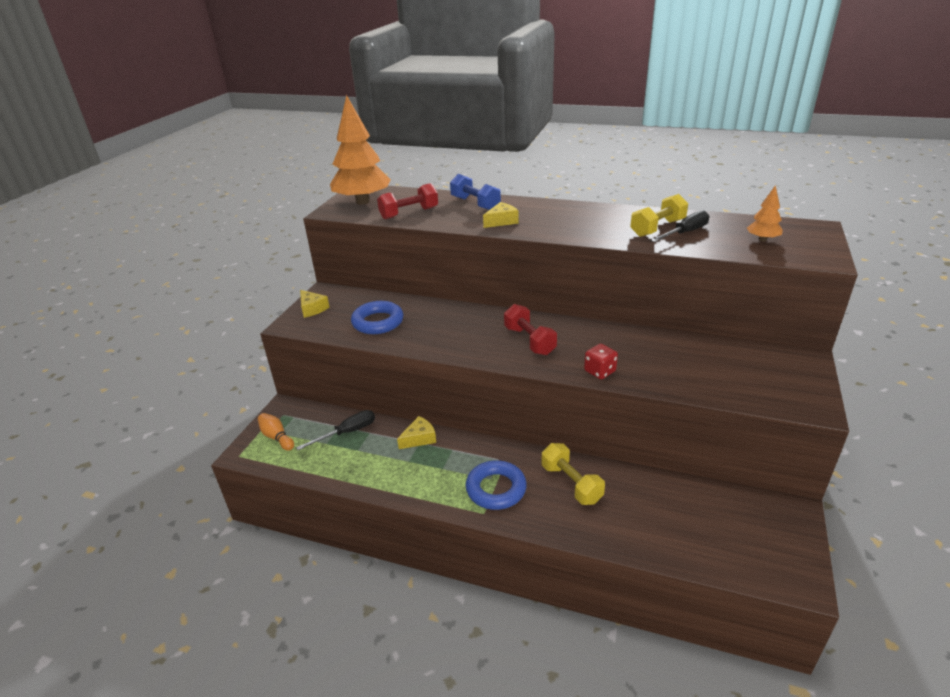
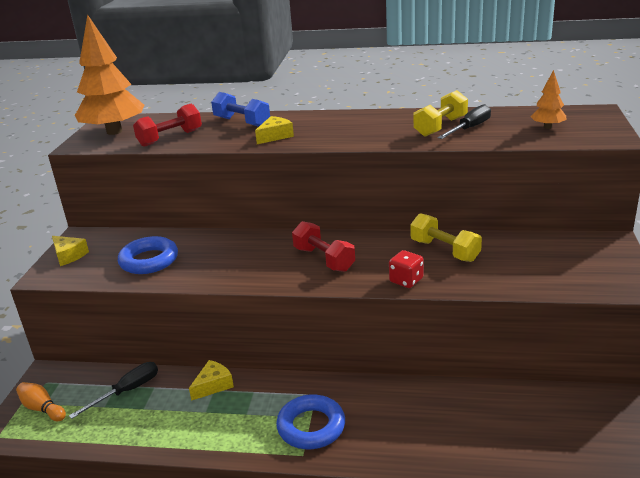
camera: 10 degrees left, 5 degrees down
(571, 484) = (392, 408): yellow dumbbell -> yellow dumbbell (444, 250)

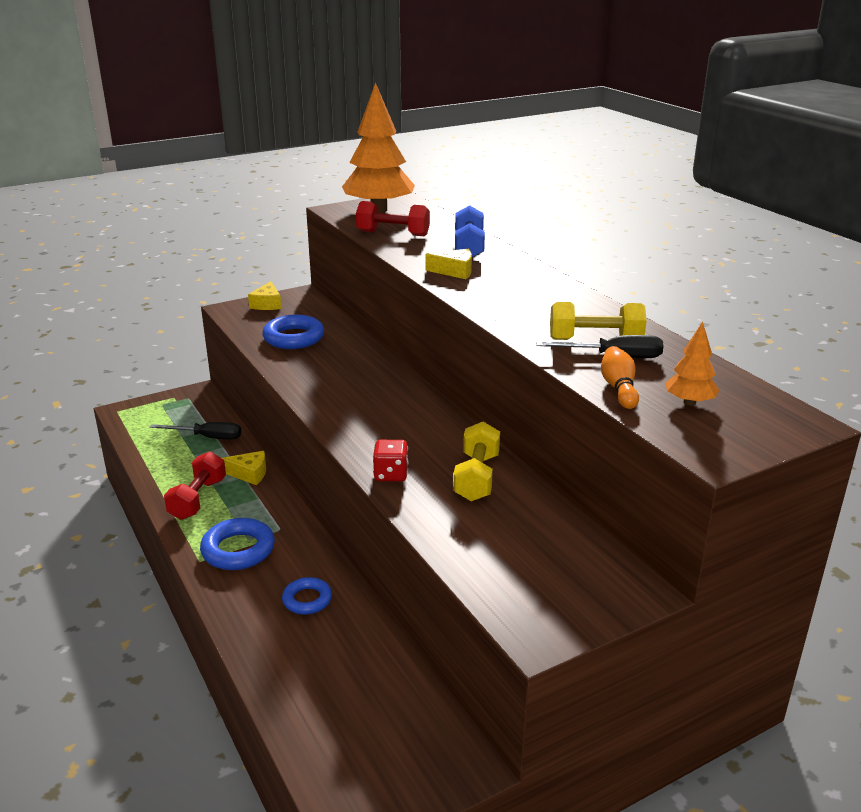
camera: 50 degrees right, 0 degrees up
(42, 409) = (158, 412): orange bowling pin -> orange bowling pin (619, 388)
(323, 259) = (383, 416): red dumbbell -> red dumbbell (198, 499)
(409, 411) = (307, 600): none -> blue ring

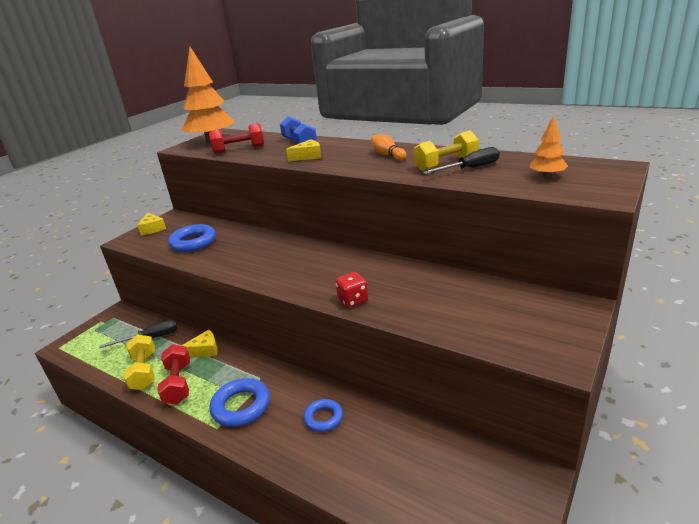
camera: 25 degrees left, 0 degrees up
(476, 477) = (409, 280): yellow dumbbell -> yellow dumbbell (144, 371)
(619, 388) = (498, 182): orange bowling pin -> orange bowling pin (387, 155)

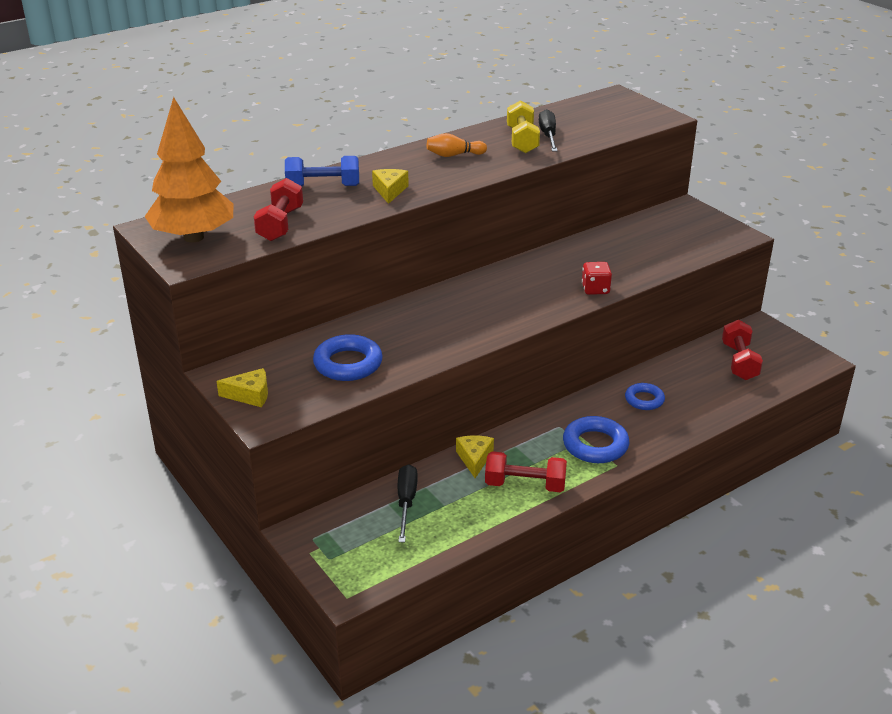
camera: 70 degrees left, 5 degrees up
(144, 371) = (479, 511): yellow dumbbell -> none
(440, 476) = (739, 362): none -> red dumbbell
(547, 176) = (604, 118): orange tree -> none

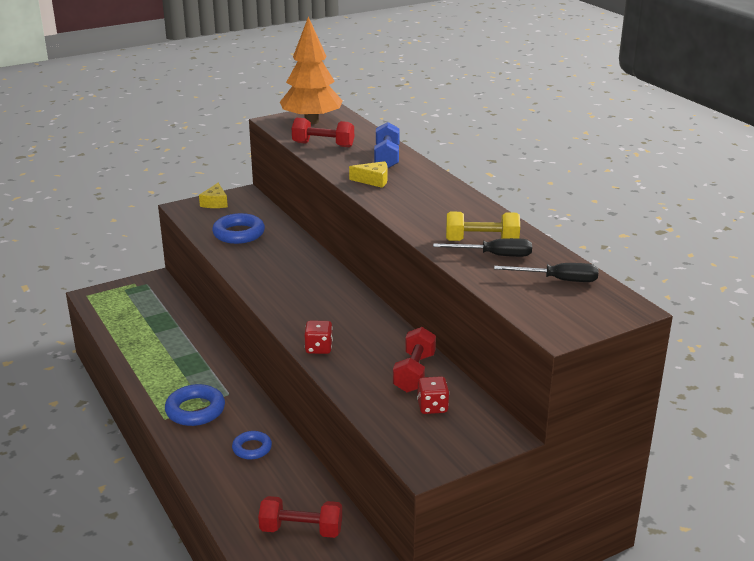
camera: 95 degrees right, 5 degrees down
(406, 502) = (165, 318): black screwdriver -> black screwdriver (558, 280)
(454, 155) = (446, 208): orange bowling pin -> none
(474, 459) = (202, 349): yellow cheese -> none
(525, 485) = (160, 369): red dumbbell -> red dumbbell (414, 373)
(663, 234) = (432, 407): none -> red dice

